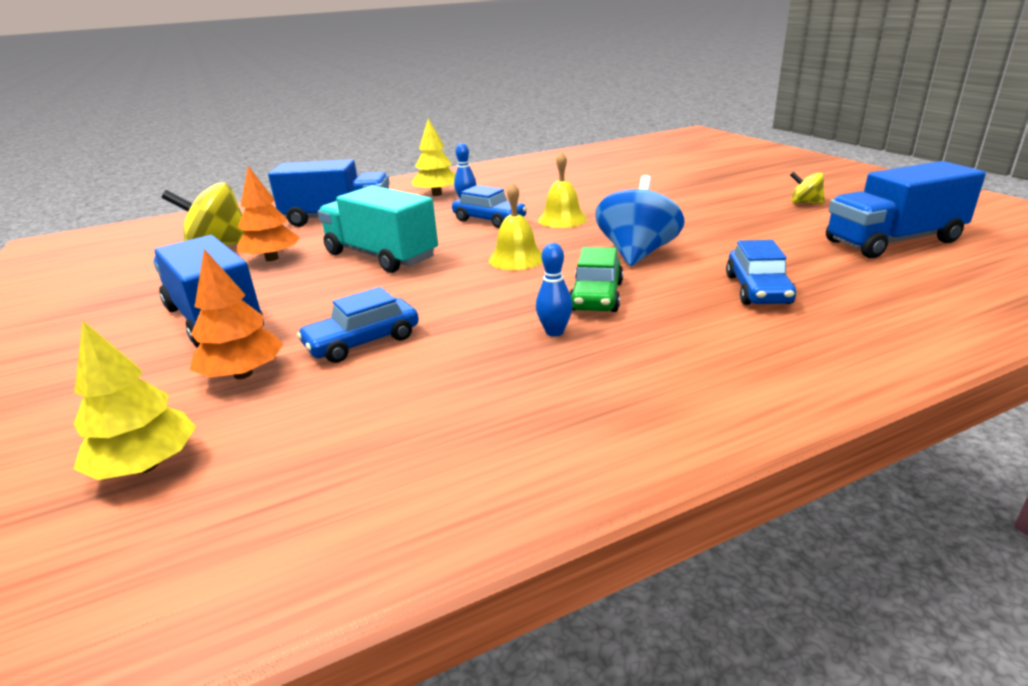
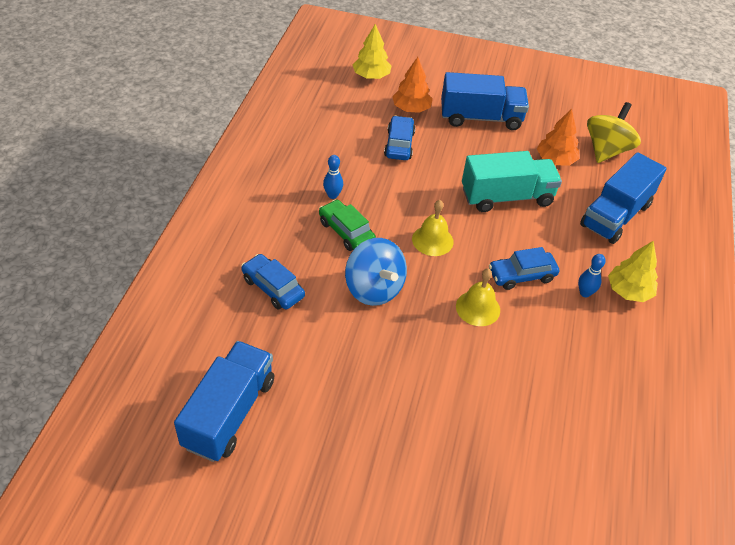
camera: 125 degrees right, 20 degrees up
(805, 203) = (336, 465): yellow spinning top -> none

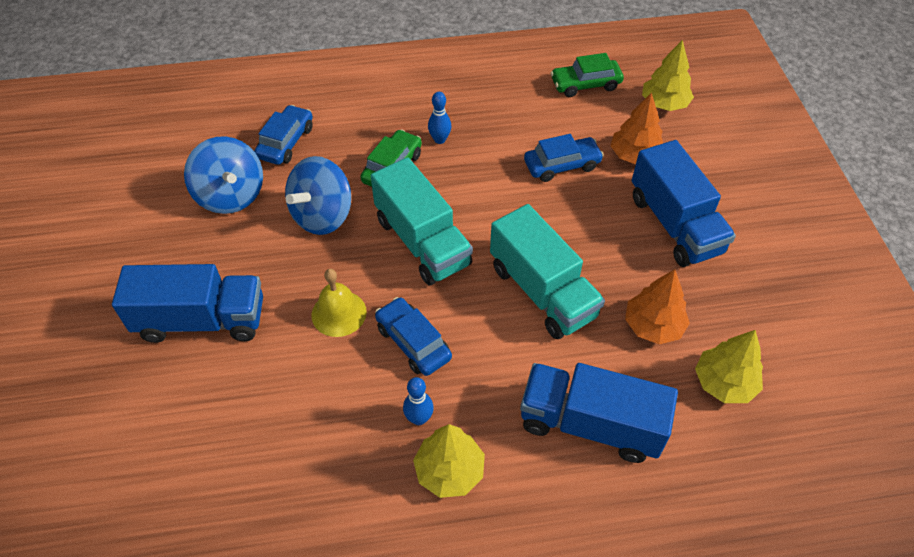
camera: 70 degrees right, 5 degrees up
(229, 413) = (128, 168): blue truck -> blue truck (201, 320)
(315, 342) = (231, 195): none -> blue spinning top
(326, 102) = (585, 84): none -> green car
(432, 240) = (422, 242): yellow bell -> turquoise truck
(606, 150) = (724, 383): yellow spinning top -> yellow tree

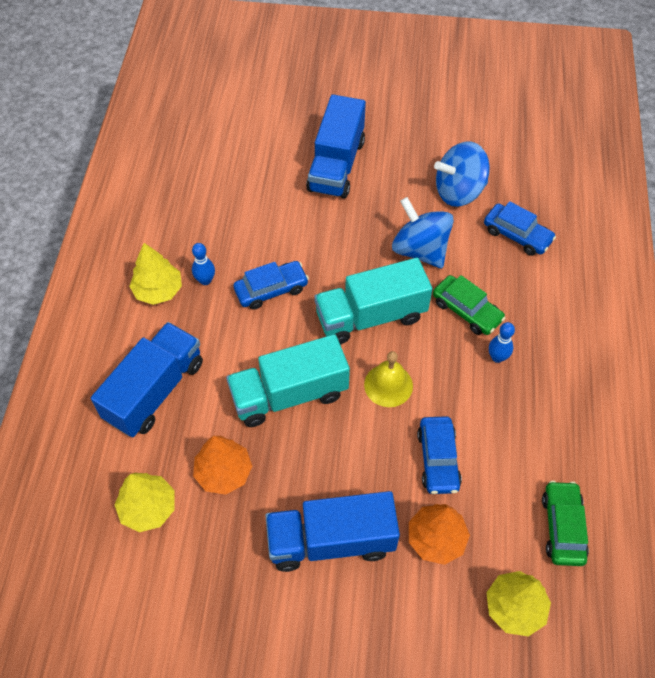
camera: 105 degrees right, 5 degrees up
(339, 313) = (315, 247): yellow bell -> yellow bell (388, 385)

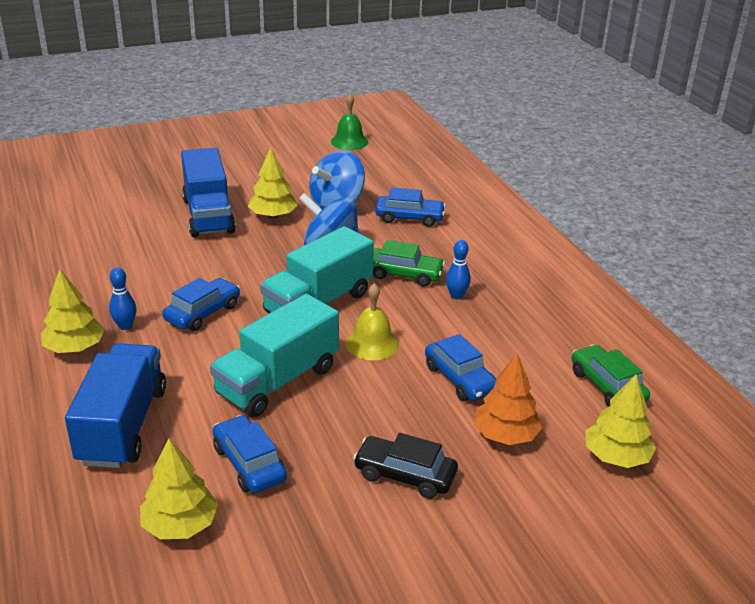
camera: 30 degrees left, 25 degrees down
(224, 472) = (249, 463): orange tree -> blue car
(331, 540) = (405, 475): blue truck -> black car
(392, 186) = (273, 216): none -> yellow tree
(523, 101) = (349, 142): none -> green bell

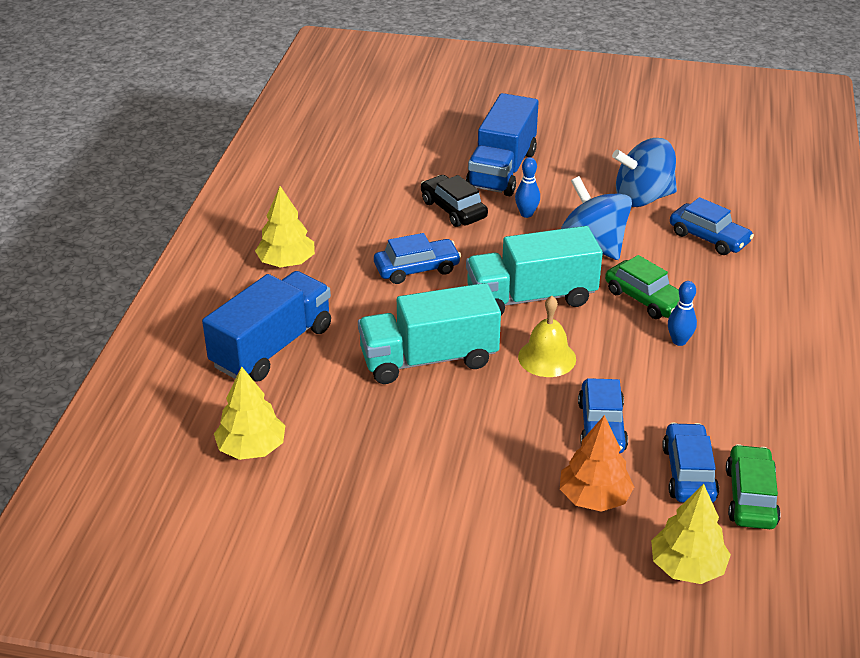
camera: 35 degrees right, 5 degrees up
(125, 326) = (341, 257): blue bowling pin -> blue bowling pin (526, 214)
(249, 463) = (344, 422): blue car -> blue car (688, 473)
(273, 216) = (565, 190): yellow tree -> none
(349, 142) = (723, 127): green bell -> none
(405, 475) = (466, 491): black car -> black car (453, 209)

